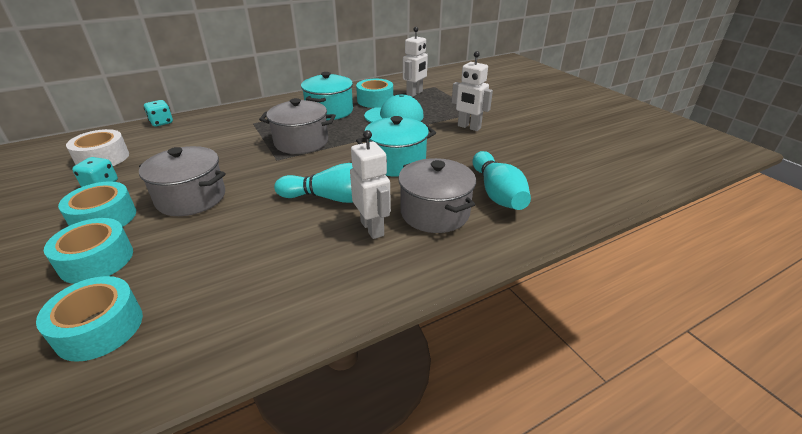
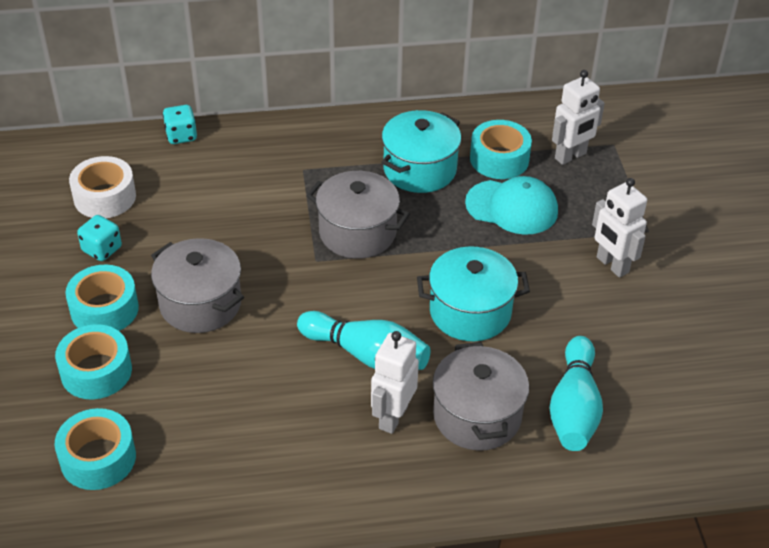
camera: 20 degrees right, 10 degrees up
(372, 228) = (392, 417): white robot -> white robot turned 150 degrees counterclockwise

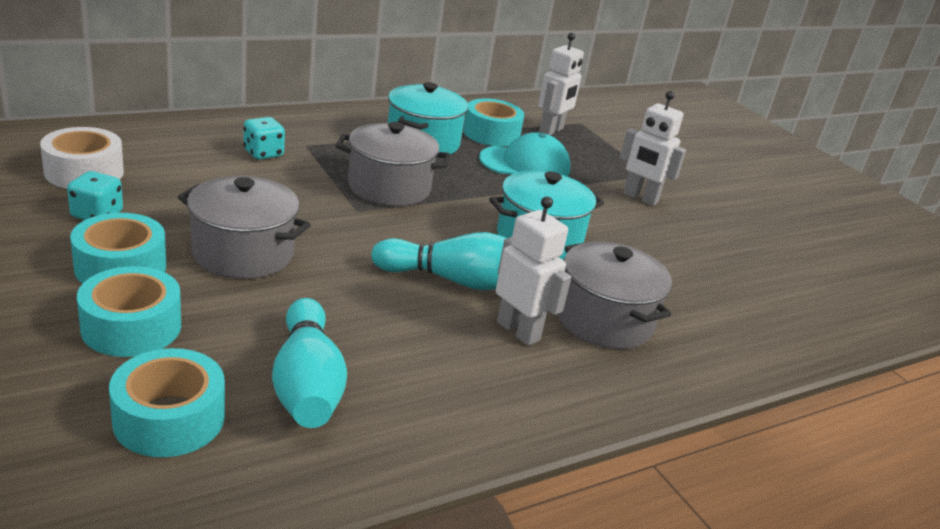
camera: 25 degrees left, 15 degrees down
(181, 136) = (158, 124): turquoise dice -> turquoise dice (263, 153)
(392, 417) = (518, 331): white robot -> white robot turned 135 degrees clockwise
(574, 408) = (689, 303): turquoise bowling pin -> turquoise bowling pin (307, 384)

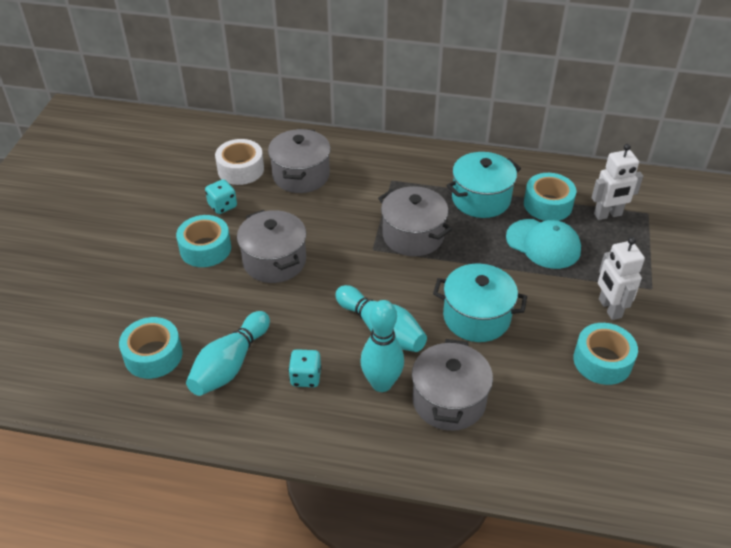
camera: 45 degrees right, 15 degrees up
(131, 327) = (180, 292): turquoise tape -> turquoise tape (602, 361)
(183, 162) = (301, 175): none -> grey pot
(263, 153) = (356, 181): turquoise dice -> turquoise dice (305, 377)
(518, 331) = (381, 383): white robot -> turquoise bowling pin

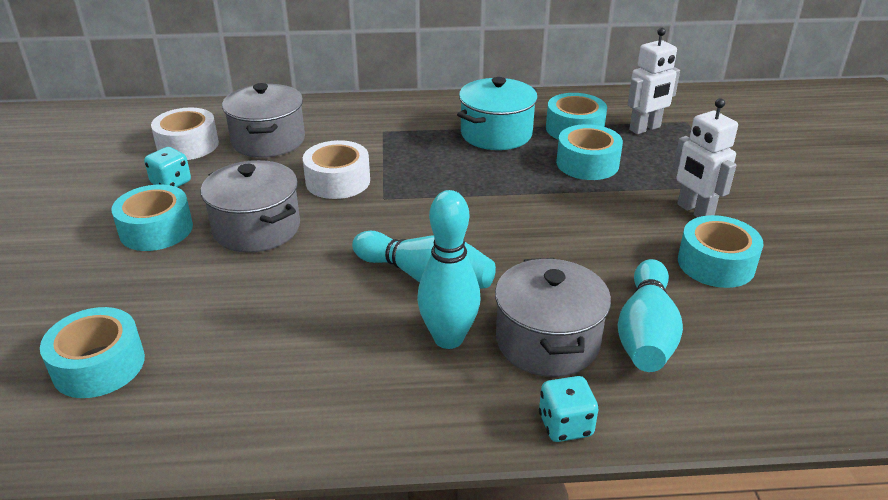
camera: 15 degrees left, 10 degrees down
(230, 364) = (221, 356): turquoise bowling pin -> turquoise bowling pin (645, 333)
(305, 377) = (338, 351): turquoise dice -> turquoise dice (565, 425)
(343, 226) = (338, 181): none -> white tape
(413, 236) = (429, 178): grey pot -> none
(476, 317) = (542, 245): turquoise pot -> none
(543, 244) = (587, 163): turquoise cap -> turquoise tape

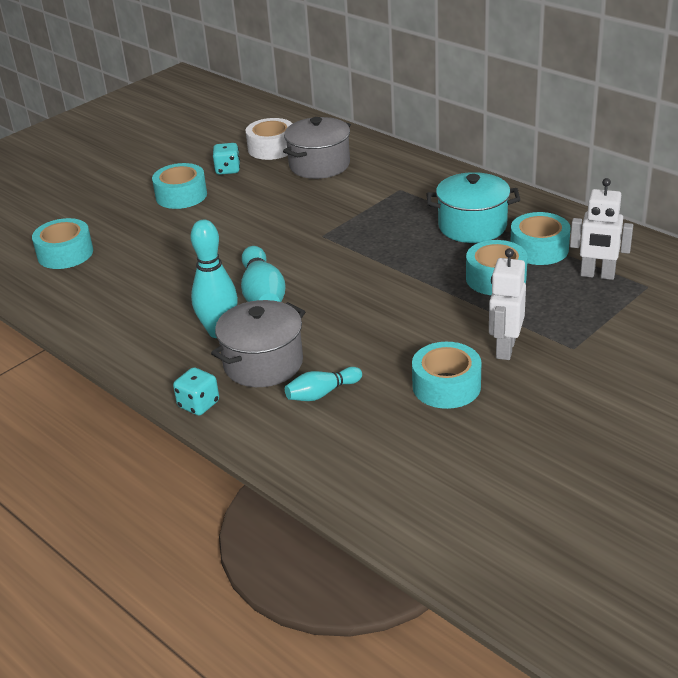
camera: 50 degrees right, 0 degrees up
(257, 228) = (227, 220): grey pot -> none
(338, 181) = (314, 211): white tape -> none
(645, 333) = (322, 393): turquoise bowling pin -> turquoise bowling pin, size x0.60

